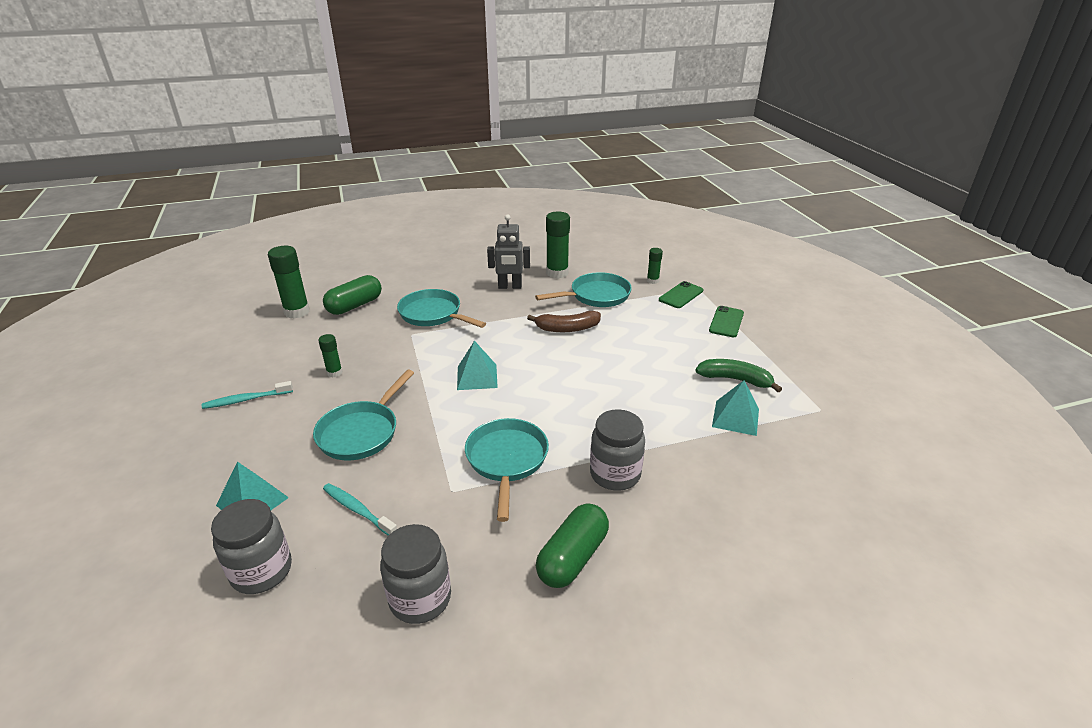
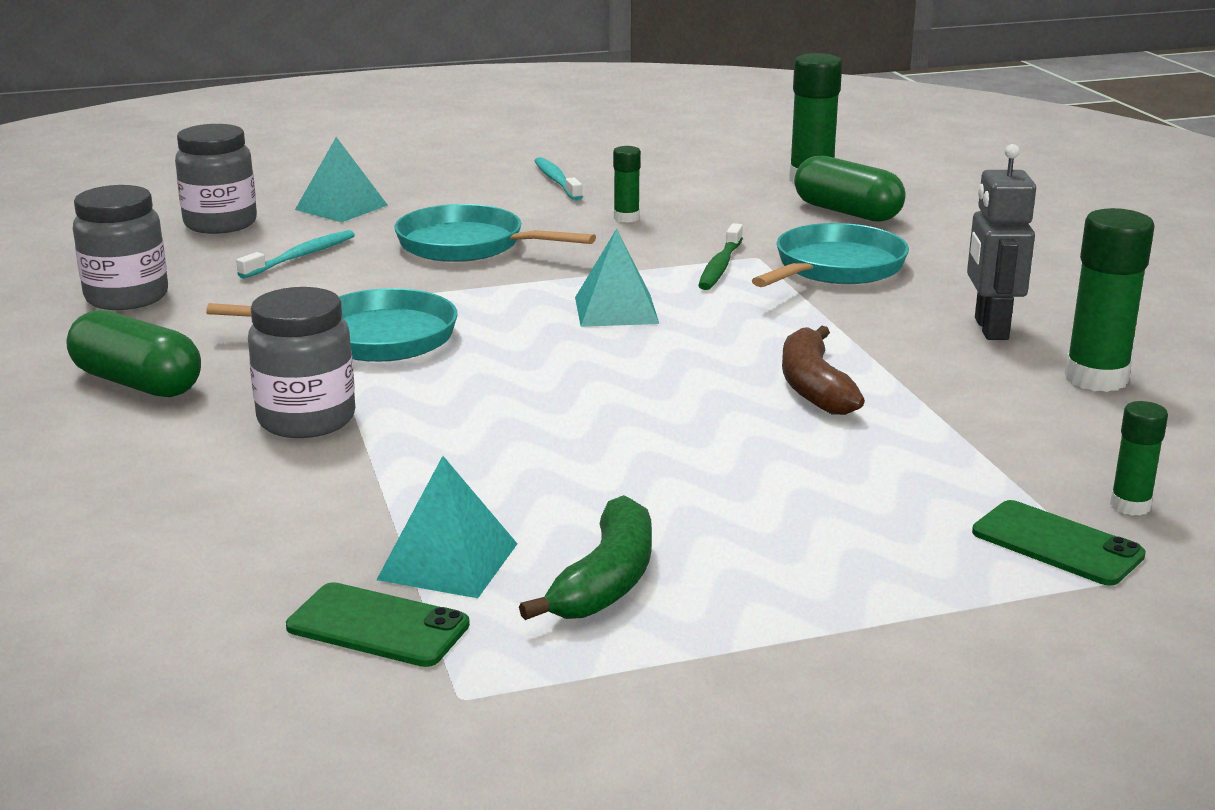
camera: 90 degrees right, 10 degrees down
(422, 345) = (720, 266): none -> green toothbrush
(596, 296) = (992, 423): turquoise pan -> none
(726, 322) = (915, 604): green phone -> green phone (378, 626)

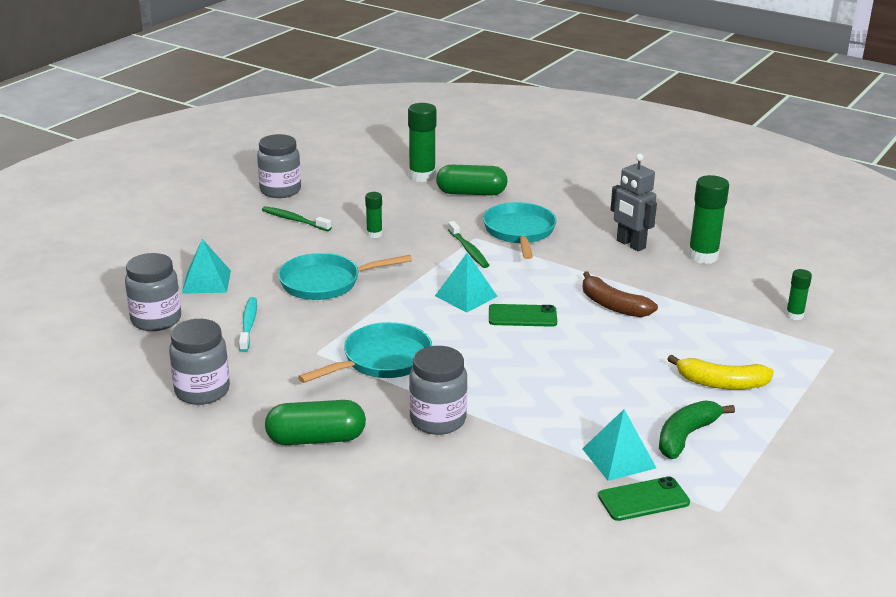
camera: 40 degrees left, 5 degrees up
(556, 181) = (294, 220): turquoise toothbrush -> green toothbrush
(597, 151) = (280, 190): none -> grey jar
(606, 581) = (686, 436): green banana -> green banana turned 120 degrees counterclockwise
(804, 541) = (721, 383): none -> yellow banana
(1057, 544) = (797, 344): green phone -> green phone (522, 316)

